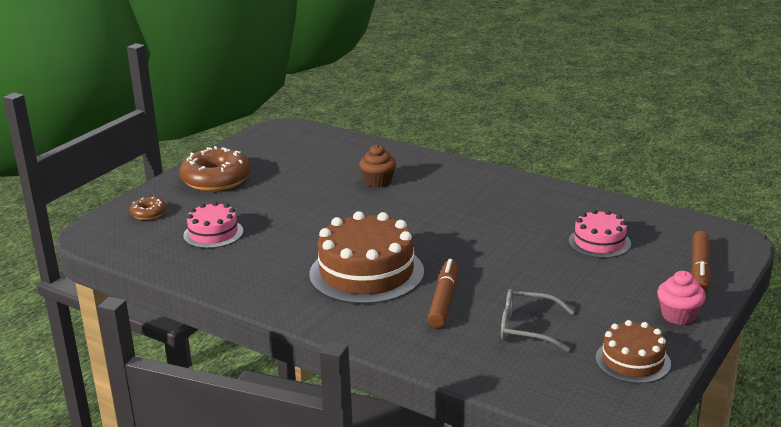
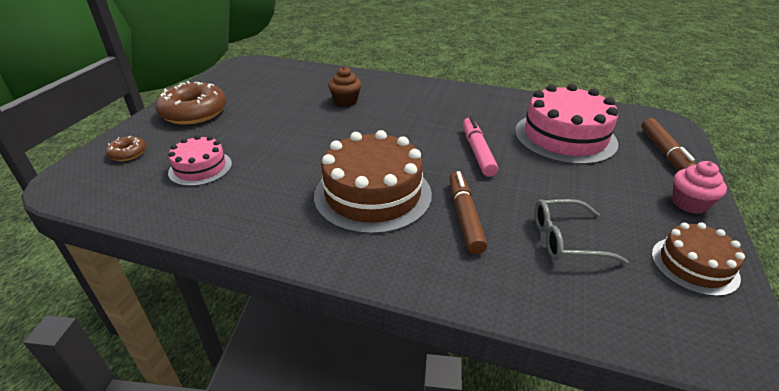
camera: 15 degrees left, 10 degrees up
(492, 247) = (477, 152): none -> pink marker
(599, 242) = (565, 137): pink cake -> pink cake, size x1.79

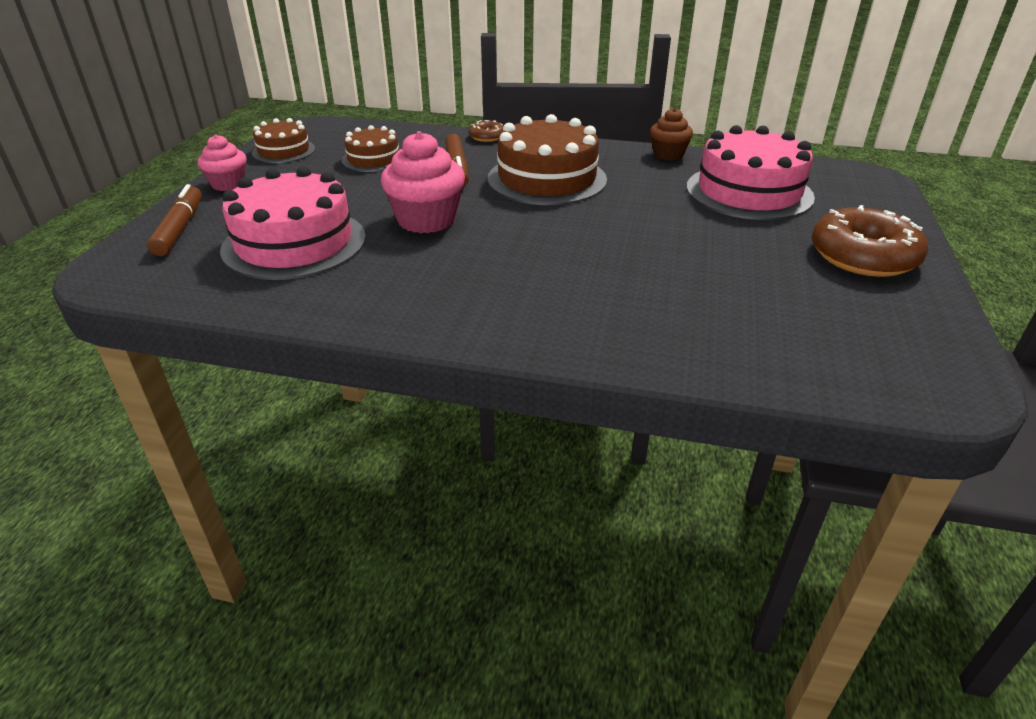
camera: 175 degrees right, 0 degrees up
(128, 153) = (856, 201): brown donut -> brown donut (487, 137)
(200, 168) = (749, 192): pink cake -> pink cake, size x1.79
(345, 101) = (636, 289): brown cupcake -> brown cupcake (668, 154)
(477, 152) = (426, 220): pink marker -> pink cupcake
(566, 239) = (373, 159): grey glasses -> brown cake

